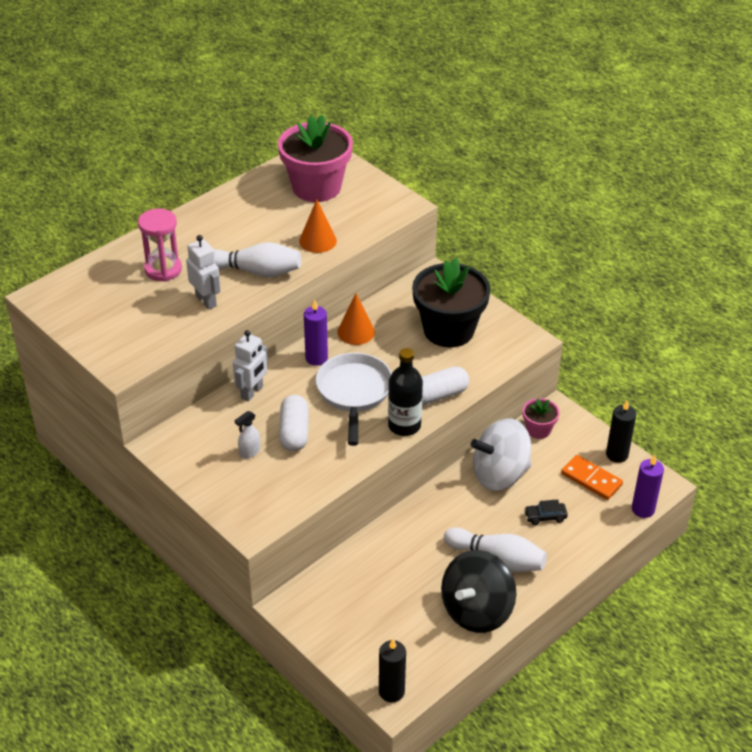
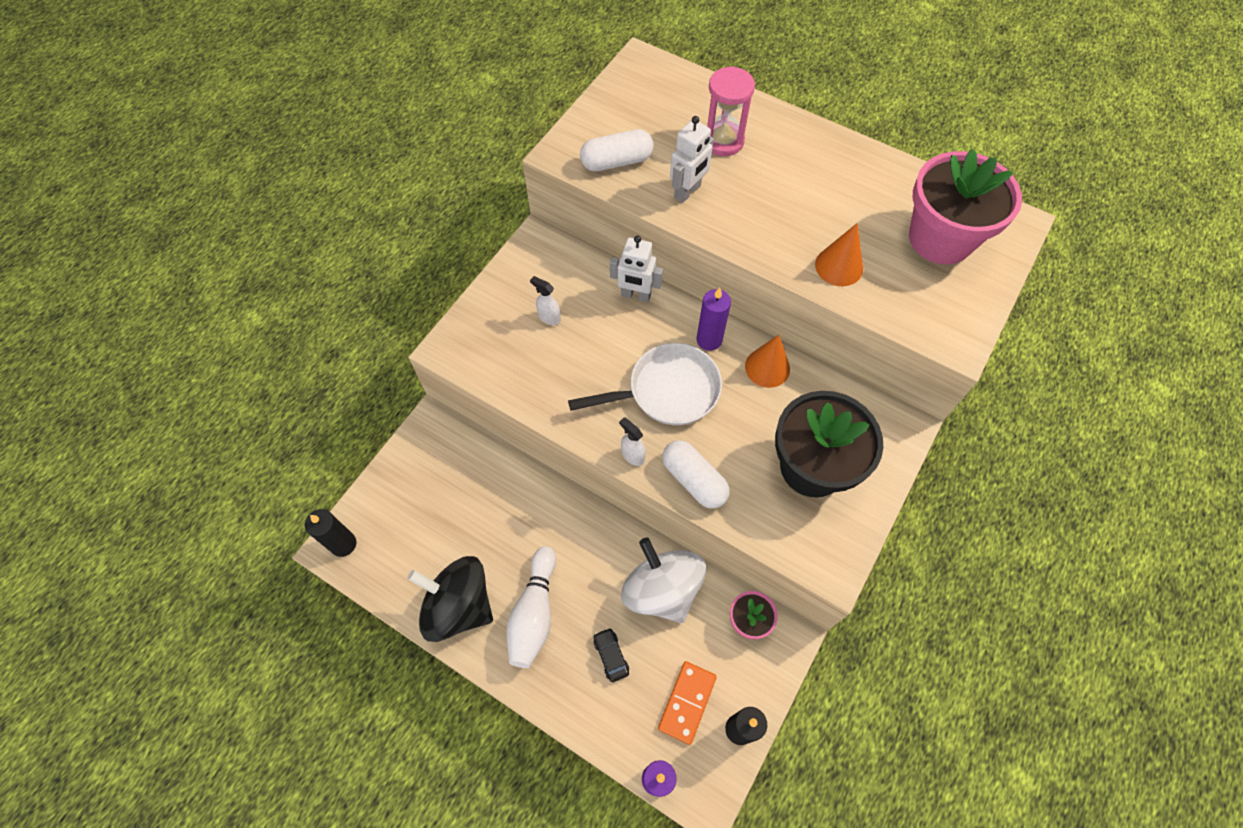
camera: 75 degrees right, 20 degrees up
(256, 271) = (756, 222): white bowling pin -> none
(294, 432) = (589, 349): white capsule -> white capsule (617, 162)
(404, 425) = (632, 455): black bottle -> white spray bottle

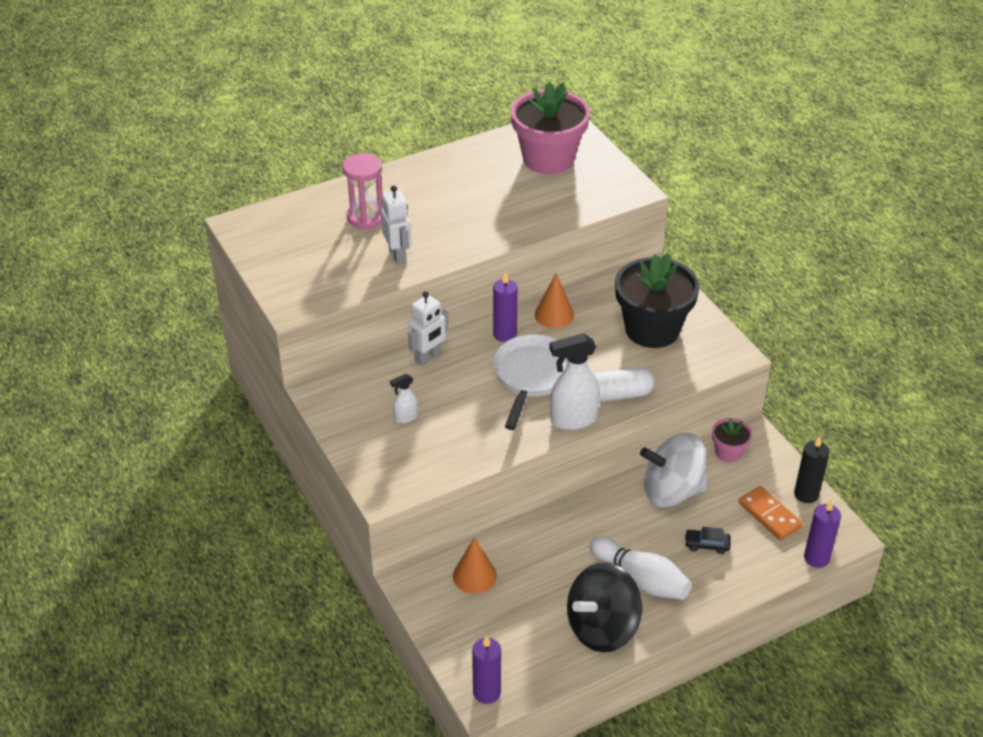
camera: 60 degrees left, 20 degrees down
(343, 544) = (486, 692): black candle -> purple candle
(617, 162) = (331, 280): white capsule -> none
(632, 455) = (573, 419): white spray bottle -> white spray bottle, size x1.94
(839, 266) = (531, 213): orange cone -> orange cone (474, 576)

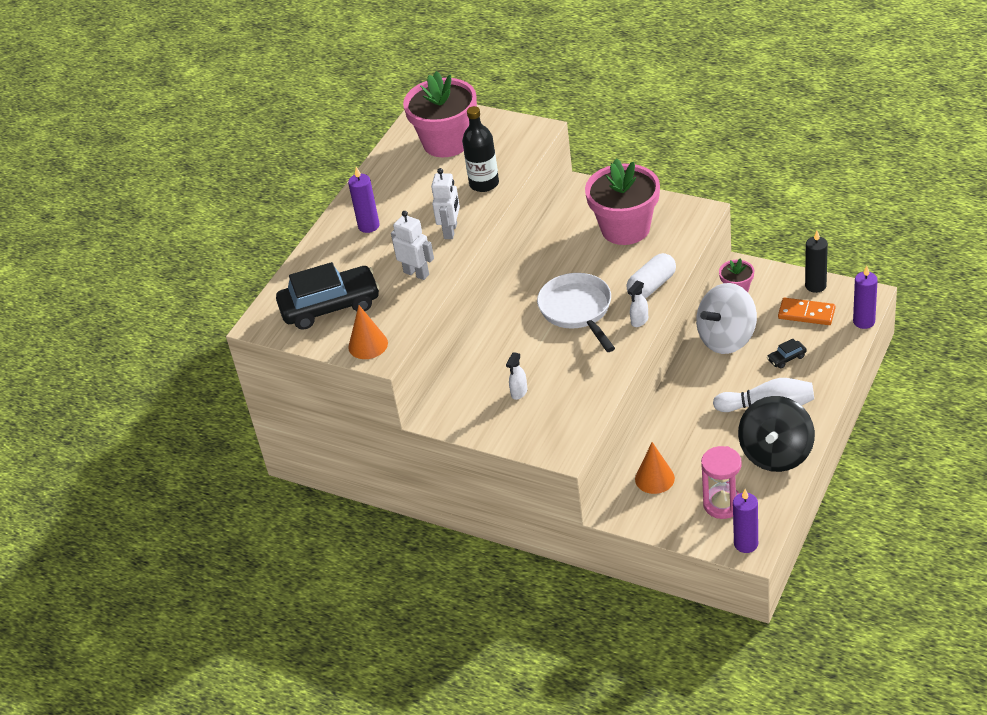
camera: 30 degrees left, 0 degrees up
(303, 242) = (330, 306): none -> black car
(366, 217) = (357, 261): pink hourglass -> pink hourglass (722, 504)
(428, 357) = (486, 343): white robot -> white robot (451, 231)
(505, 334) = (524, 294): purple candle -> purple candle (368, 226)
(538, 211) = (484, 184): none -> black bottle
(554, 315) = (544, 259): orange cone -> orange cone (368, 345)
(573, 419) = (639, 321): white spray bottle -> white spray bottle, size x0.52
(652, 329) = (625, 228): black flower pot -> pink flower pot

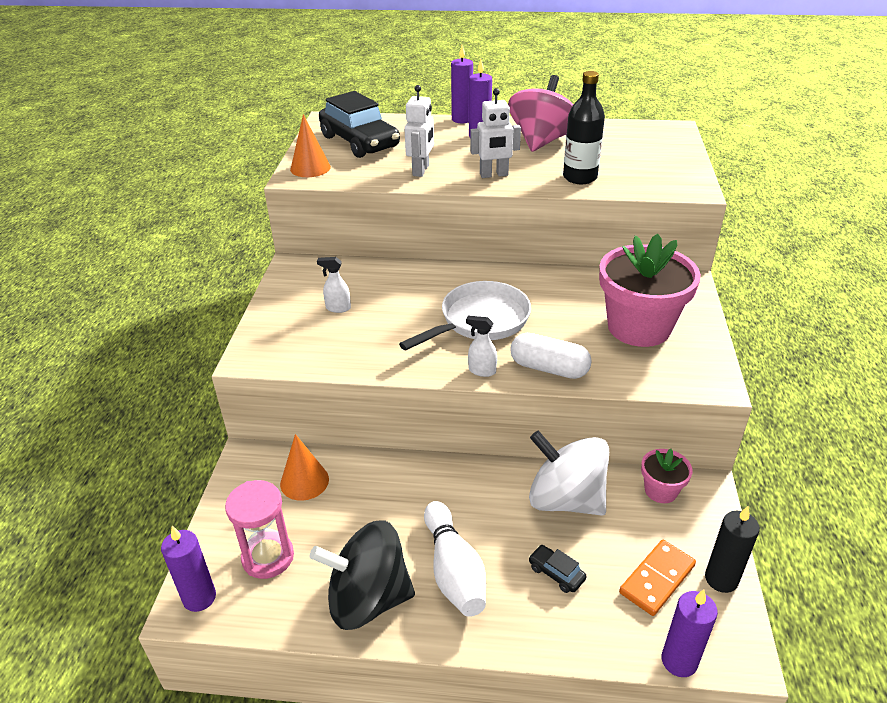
camera: 65 degrees right, 5 degrees down
(323, 231) = (462, 119): none -> purple candle
(403, 190) = (541, 141): none -> pink spinning top
(446, 142) = (630, 147): pink flower pot -> none
(806, 313) = (657, 579): orange domino -> orange domino turned 45 degrees clockwise

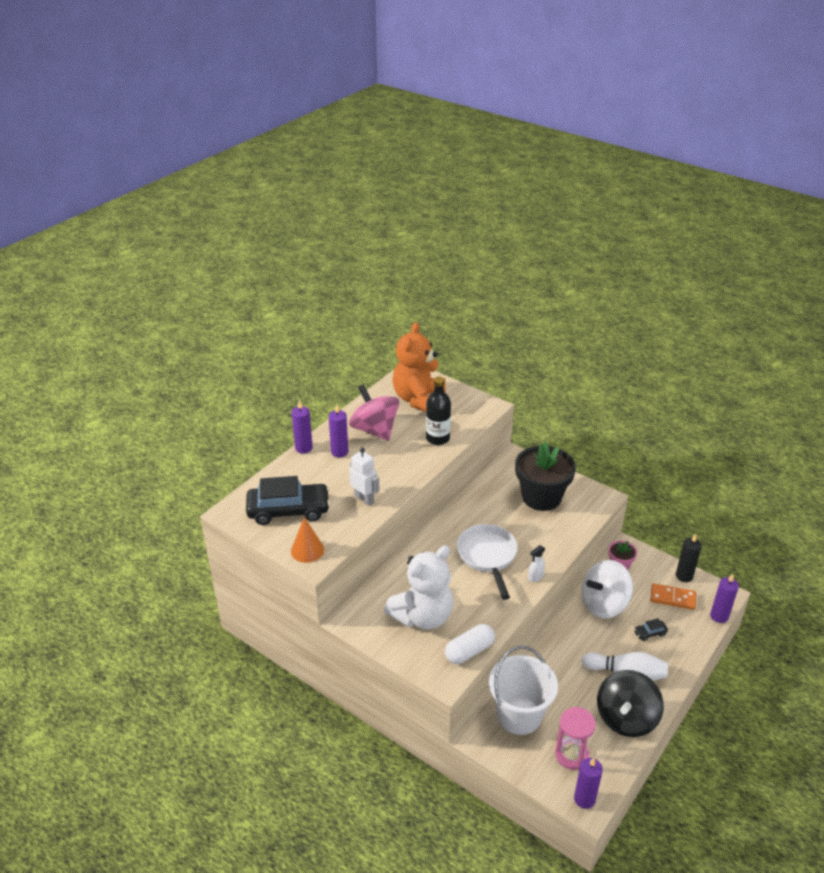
camera: 60 degrees left, 0 degrees up
(304, 481) = (519, 715): orange cone -> white bucket
(338, 308) = (422, 616): white spray bottle -> white teddy bear
(494, 175) = (401, 470): white robot -> none
(549, 368) = (552, 549): white capsule -> white capsule (469, 651)
(632, 147) = (419, 399): none -> orange teddy bear
(639, 327) = (541, 497): pink flower pot -> black flower pot
(657, 579) = (672, 598): orange domino -> orange domino turned 60 degrees counterclockwise

